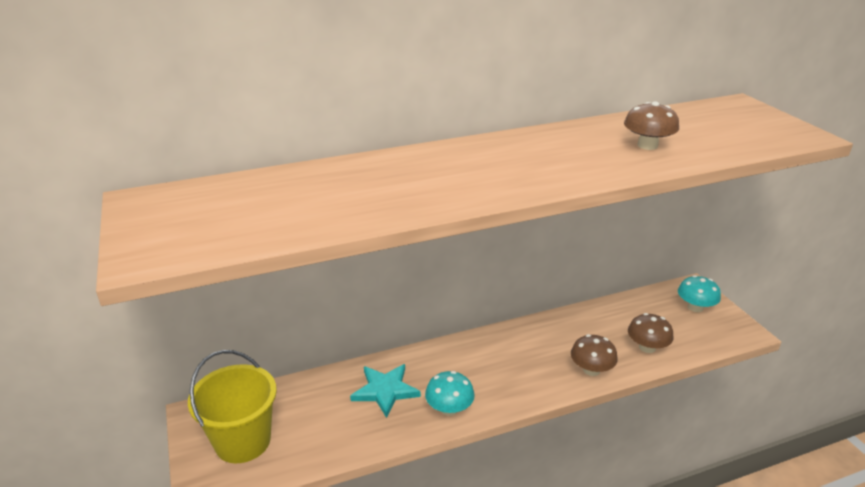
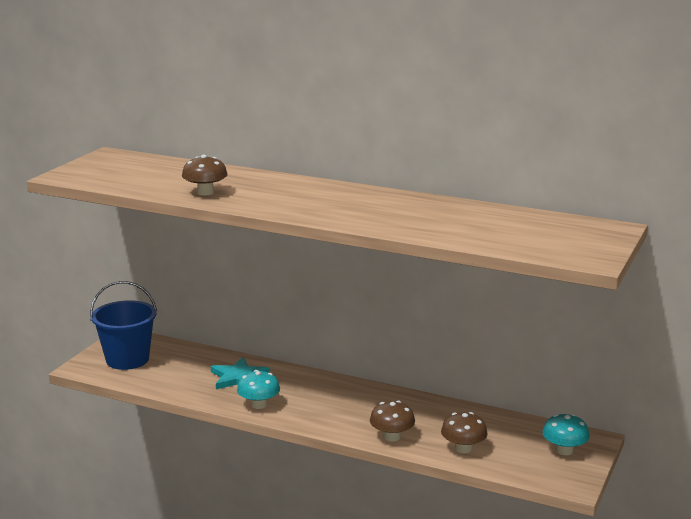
camera: 45 degrees right, 10 degrees down
(242, 441) = (127, 359): yellow bucket -> blue bucket
(647, 145) = (444, 223): brown mushroom -> brown mushroom (205, 192)

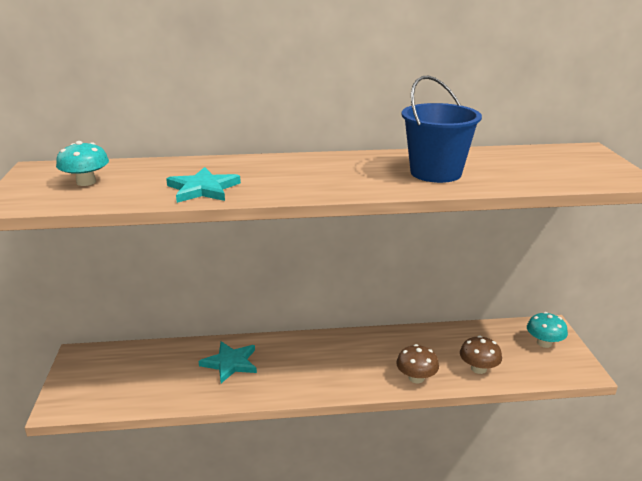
camera: 30 degrees left, 5 degrees up
(127, 359) = (102, 380): blue bucket -> blue bucket (435, 173)
(205, 192) = (203, 189): brown mushroom -> turquoise star
(259, 404) = (275, 386): turquoise mushroom -> turquoise mushroom (86, 182)

